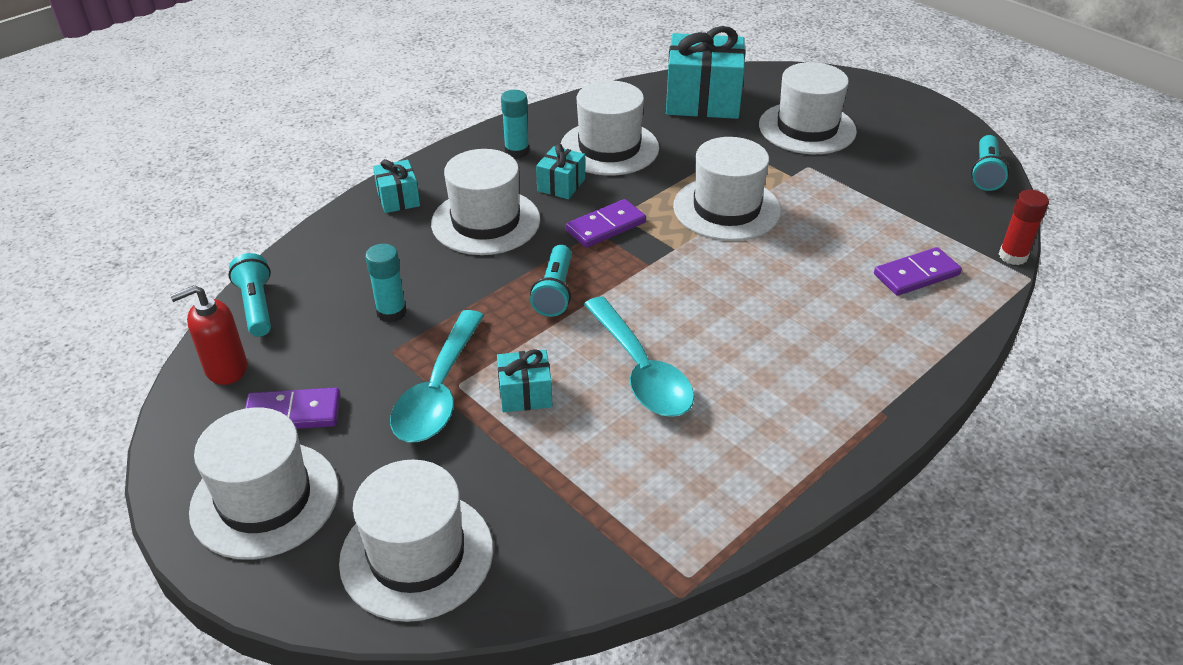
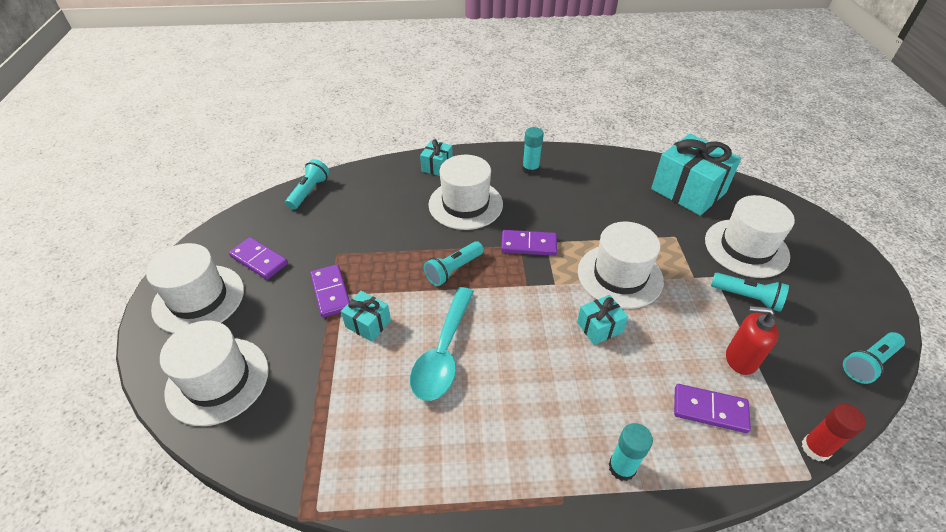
camera: 40 degrees right, 5 degrees up
(226, 369) = (261, 217): red soap dispenser -> red soap dispenser (740, 359)
(391, 312) = (361, 231): turquoise glue stick -> turquoise glue stick (622, 467)
(439, 391) = (331, 292): turquoise spoon -> purple domino
(561, 185) = (532, 203): turquoise gift -> turquoise gift (599, 327)
(609, 148) = (588, 194): white hat -> none
(851, 170) = (747, 297): none -> turquoise flashlight

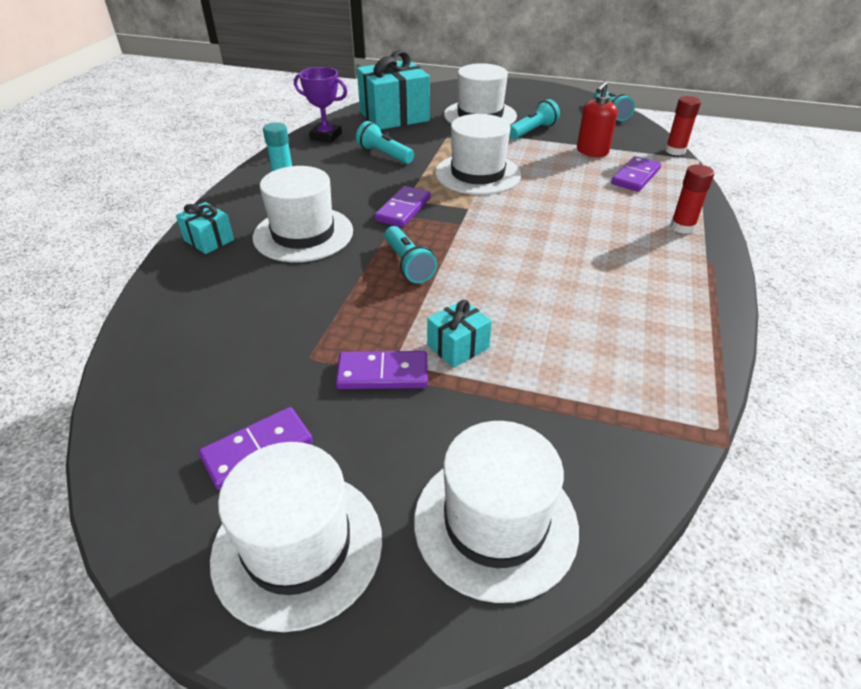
camera: 70 degrees left, 5 degrees down
(309, 191) = (137, 370): turquoise flashlight -> turquoise flashlight (384, 154)
(443, 353) = (528, 296): turquoise spoon -> none
(599, 327) = (534, 199): turquoise gift -> none
(615, 165) = (326, 136): none -> purple trophy
(622, 467) = (682, 227): turquoise glue stick -> red glue stick

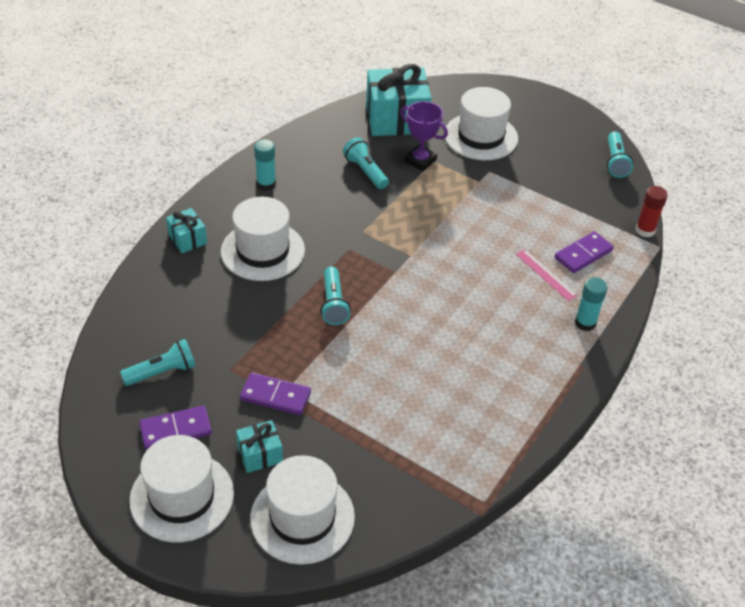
camera: 15 degrees right, 5 degrees up
(326, 136) = (321, 134): purple trophy -> purple trophy (420, 160)
(403, 209) = (354, 243): purple domino -> none
(458, 346) = (338, 388): turquoise gift -> turquoise gift (260, 454)
(477, 174) = (439, 216): white hat -> none
(533, 131) = (521, 171): turquoise flashlight -> turquoise flashlight (162, 372)
(592, 152) = (562, 212): red soap dispenser -> none
(613, 198) = (545, 275): none -> pink ruler
(682, 227) = (585, 323): red glue stick -> turquoise glue stick

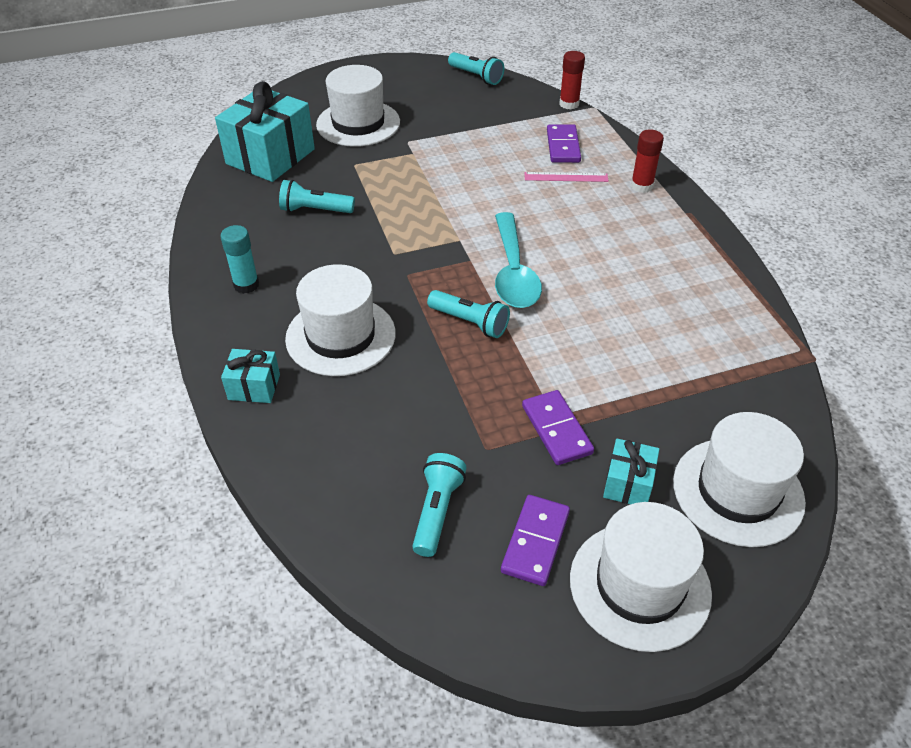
camera: 50 degrees left, 0 degrees up
(275, 396) = (556, 430): purple domino -> purple domino turned 75 degrees counterclockwise
(405, 300) = (513, 272): none -> turquoise spoon
(420, 160) = (344, 171): purple trophy -> none
(585, 323) = (641, 186): turquoise glue stick -> red glue stick

